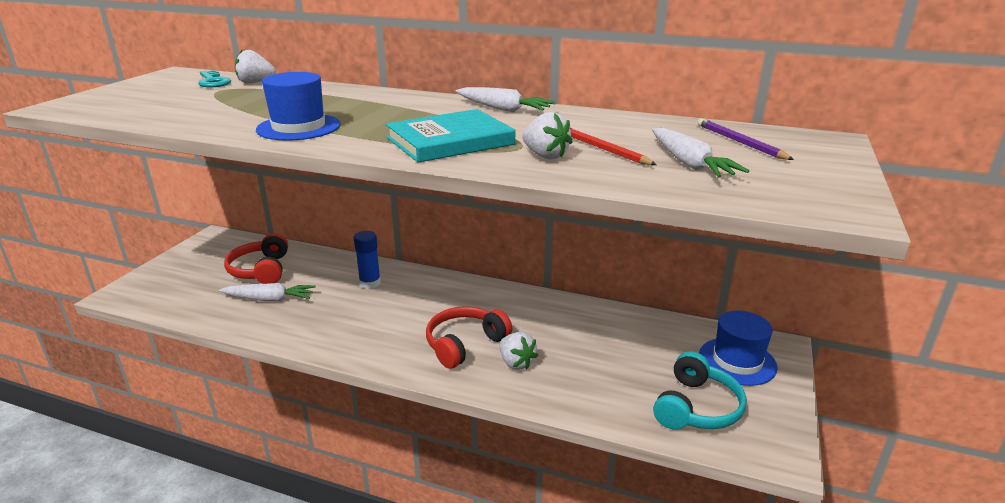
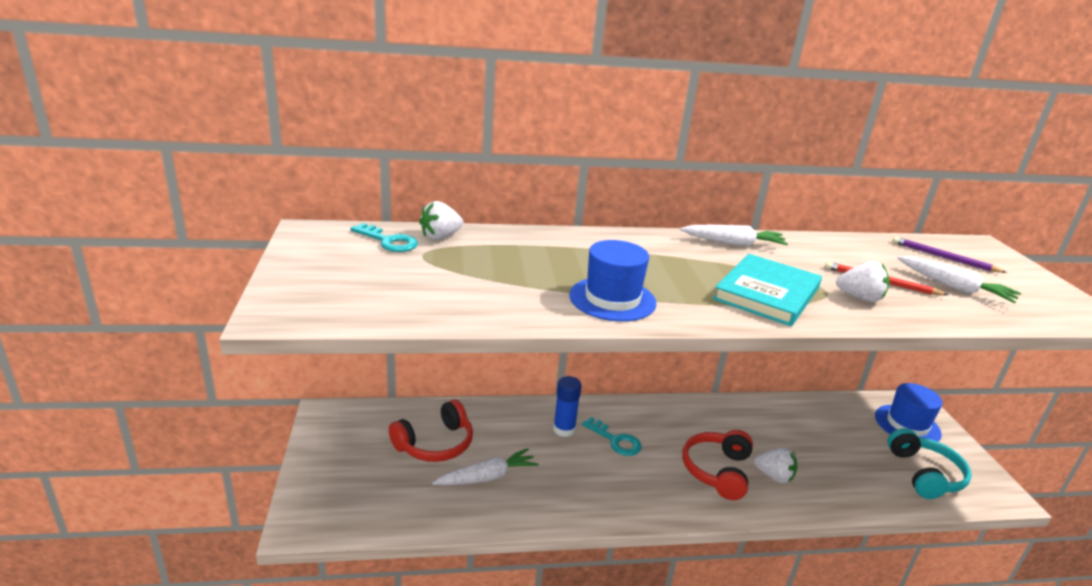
camera: 30 degrees left, 0 degrees up
(261, 270) = (435, 444): red headphones -> red headphones turned 90 degrees counterclockwise
(402, 300) = (615, 440): none -> turquoise key

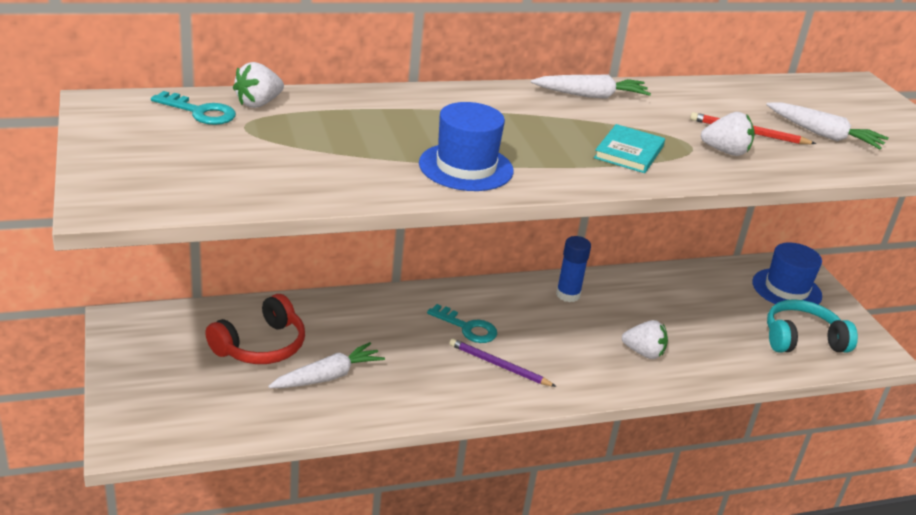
camera: 10 degrees left, 5 degrees up
(564, 429) = (407, 319): blue glue stick -> blue glue stick (568, 295)
(717, 471) = (582, 352): red headphones -> none
(767, 294) = (629, 152): turquoise book -> turquoise book, size x0.63
(924, 474) = (802, 339): turquoise headphones -> turquoise headphones turned 90 degrees counterclockwise
(943, 257) = (816, 101): purple pencil -> purple pencil (499, 365)

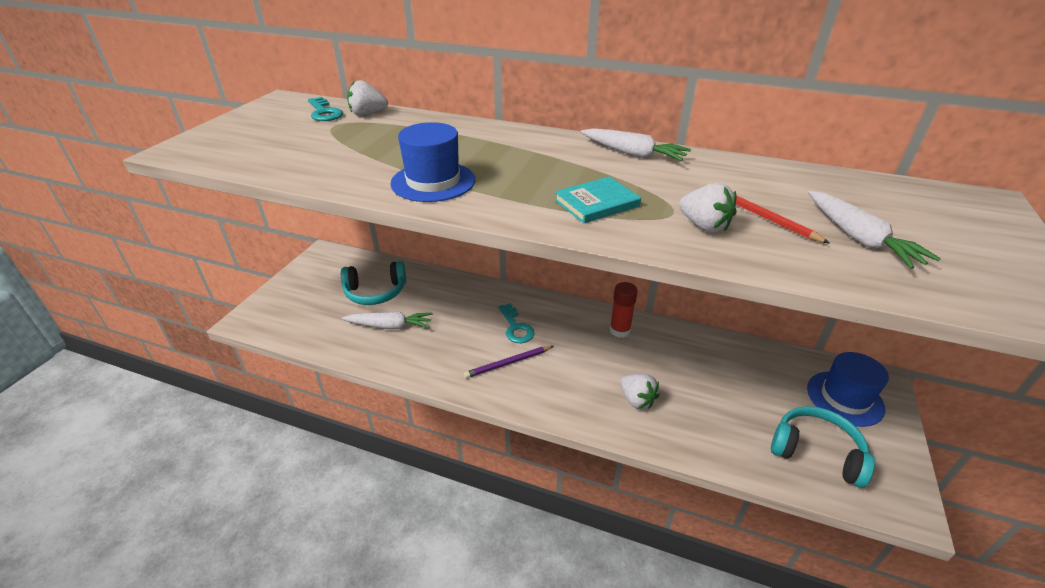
camera: 40 degrees right, 5 degrees up
(261, 346) = (375, 292): red headphones -> turquoise headphones
(499, 365) = (508, 363): purple pencil -> purple pencil turned 90 degrees counterclockwise
(568, 295) = (619, 330): blue glue stick -> red glue stick

